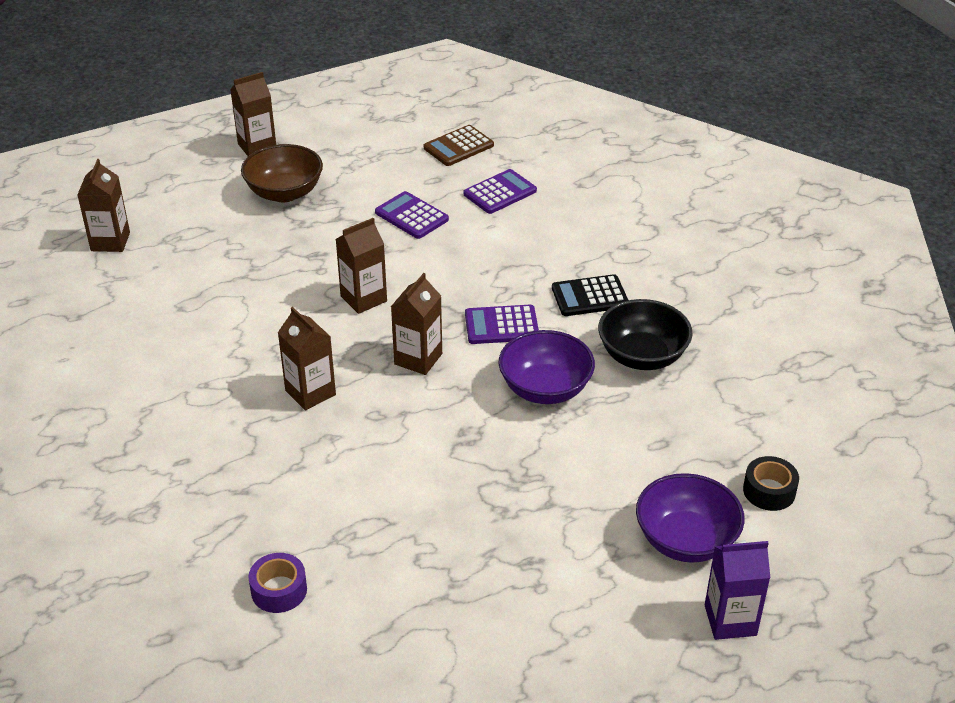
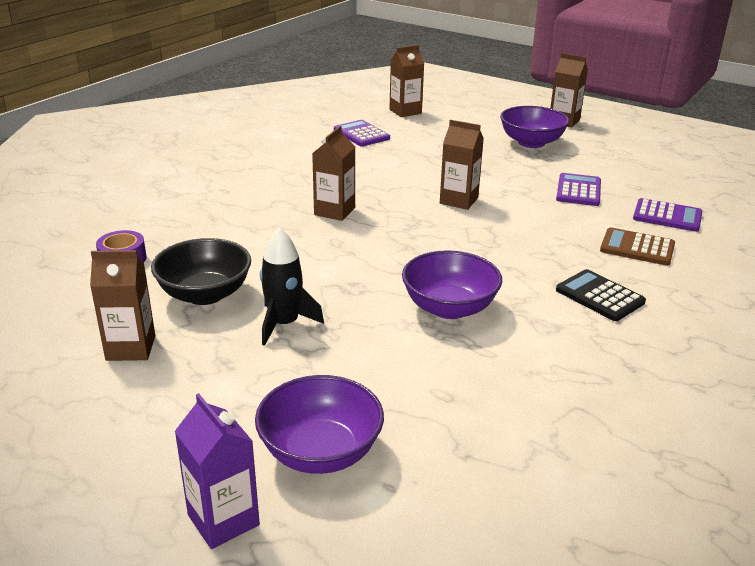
camera: 60 degrees right, 10 degrees down
(284, 193) = (531, 142): brown bowl -> purple bowl
(418, 359) = (418, 240): brown carton -> brown carton (131, 348)
(458, 147) = (692, 184): brown calculator -> brown calculator (637, 248)
(497, 502) = (284, 324): none -> black rocket
(501, 326) = (503, 264): purple calculator -> purple calculator (361, 134)
(642, 356) = (556, 349): black bowl -> black bowl (205, 294)
(769, 491) = (446, 497): black tape -> none

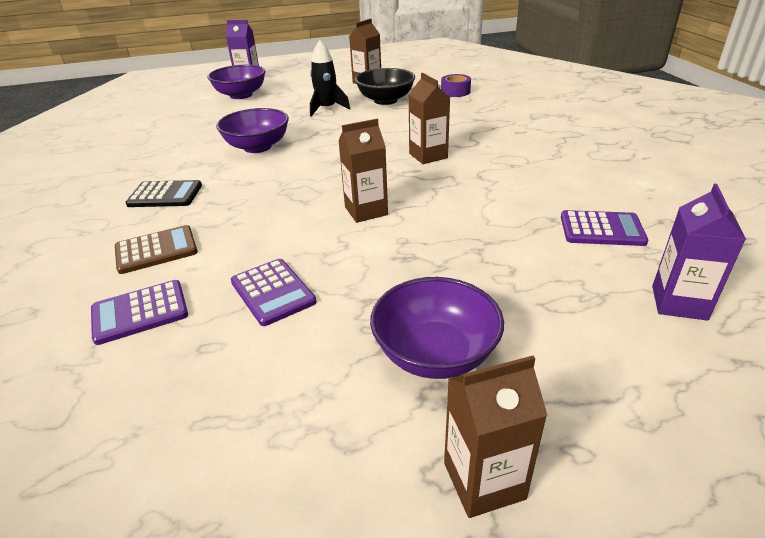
camera: 135 degrees right, 5 degrees up
(405, 111) = (679, 303): brown carton -> purple carton

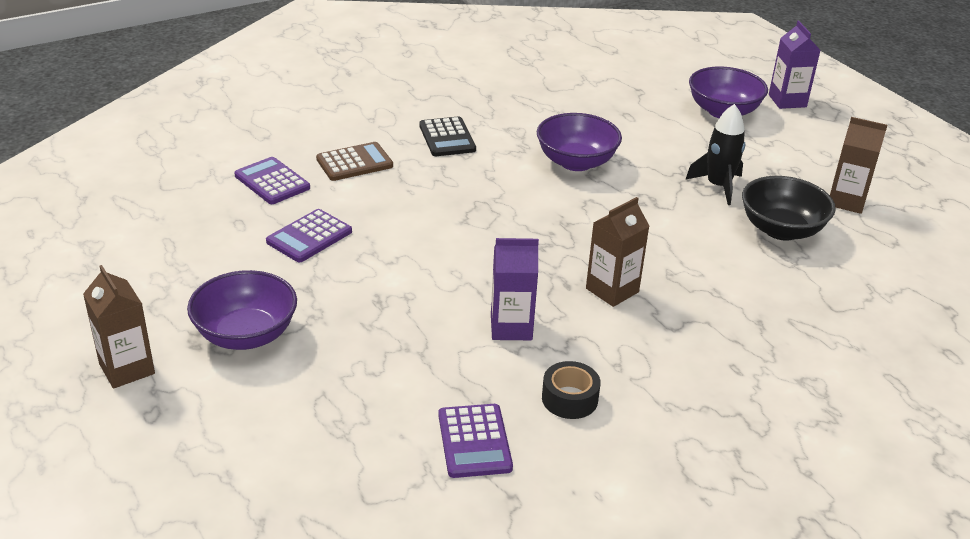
camera: 70 degrees right, 0 degrees up
(156, 250) = (354, 162): brown calculator -> brown calculator turned 75 degrees counterclockwise
(366, 211) = (458, 263): brown carton -> none
(455, 92) = (863, 292): purple tape -> none
(549, 186) = (569, 399): none -> black tape
(679, 303) = (343, 491): purple carton -> purple carton (511, 327)

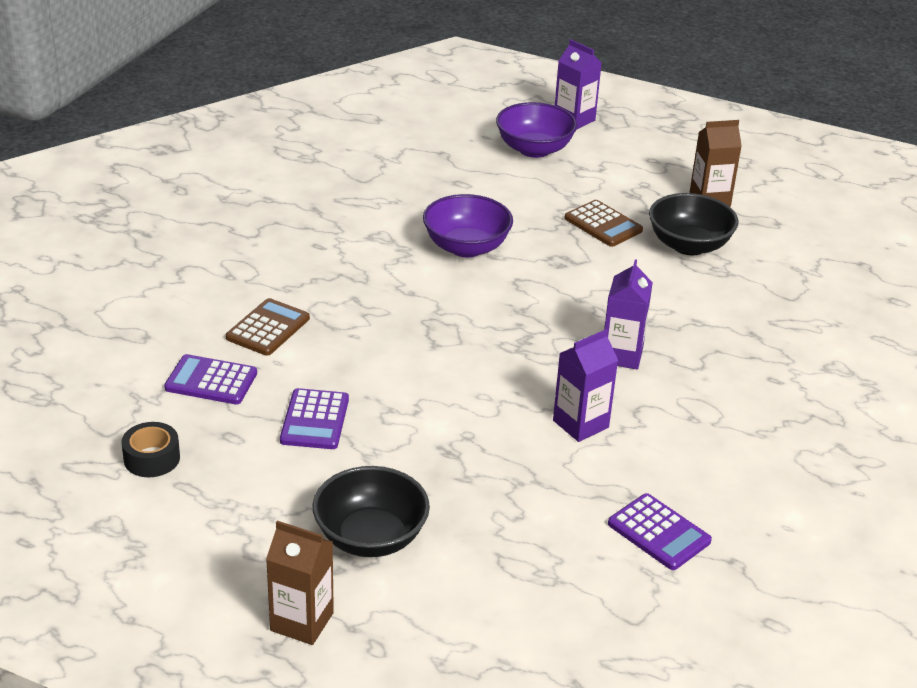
camera: 35 degrees left, 0 degrees up
(246, 335) = (370, 537): purple bowl -> black bowl
(447, 138) = (325, 267): black calculator -> none
(569, 399) = (688, 462): black tape -> black tape (152, 458)
(612, 290) = (621, 355): brown carton -> purple carton
(718, 186) = (603, 224): black rocket -> brown calculator

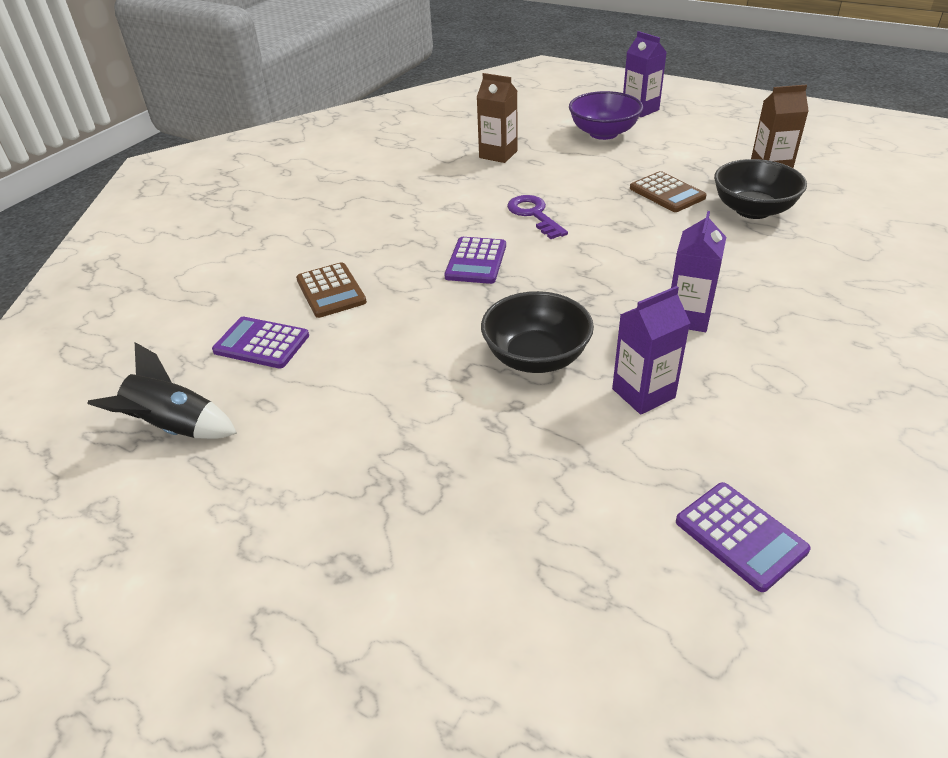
camera: 10 degrees right, 5 degrees up
(152, 458) = (175, 428): black tape -> black rocket
(268, 328) = (331, 291): brown calculator -> brown calculator turned 120 degrees clockwise
(302, 621) = (281, 654): brown carton -> brown carton (498, 154)
(315, 420) = (356, 386): purple calculator -> purple calculator (476, 261)
(370, 537) = (389, 533): black bowl -> black bowl (536, 357)
(466, 247) = (534, 215): purple bowl -> purple key

